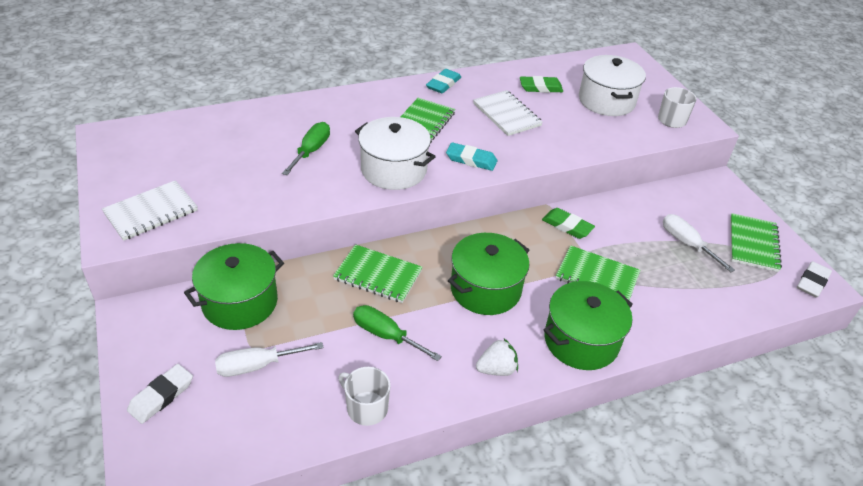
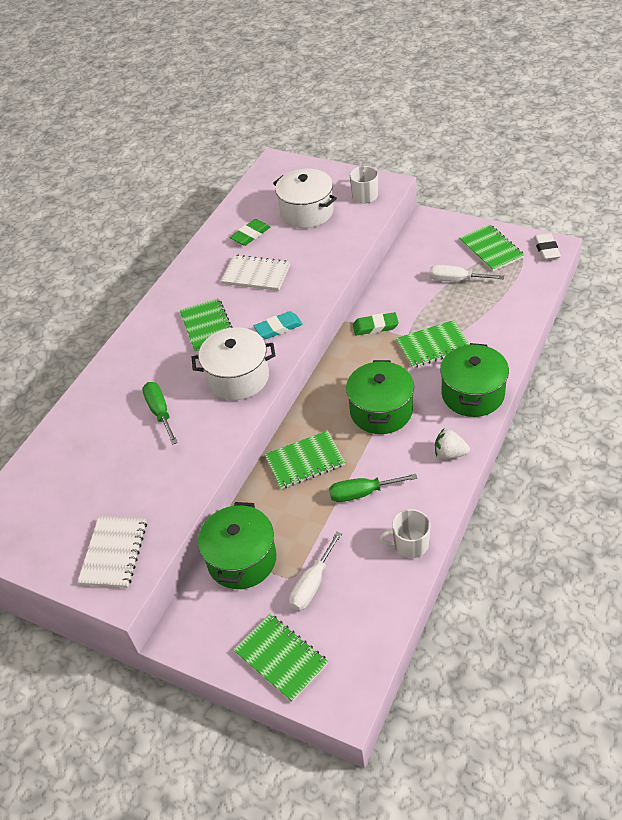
camera: 35 degrees left, 5 degrees up
(161, 396) = (281, 658): white eraser -> green notebook
(443, 84) = (179, 284): turquoise eraser -> none
(496, 369) = (450, 453): white strawberry -> white strawberry turned 105 degrees counterclockwise

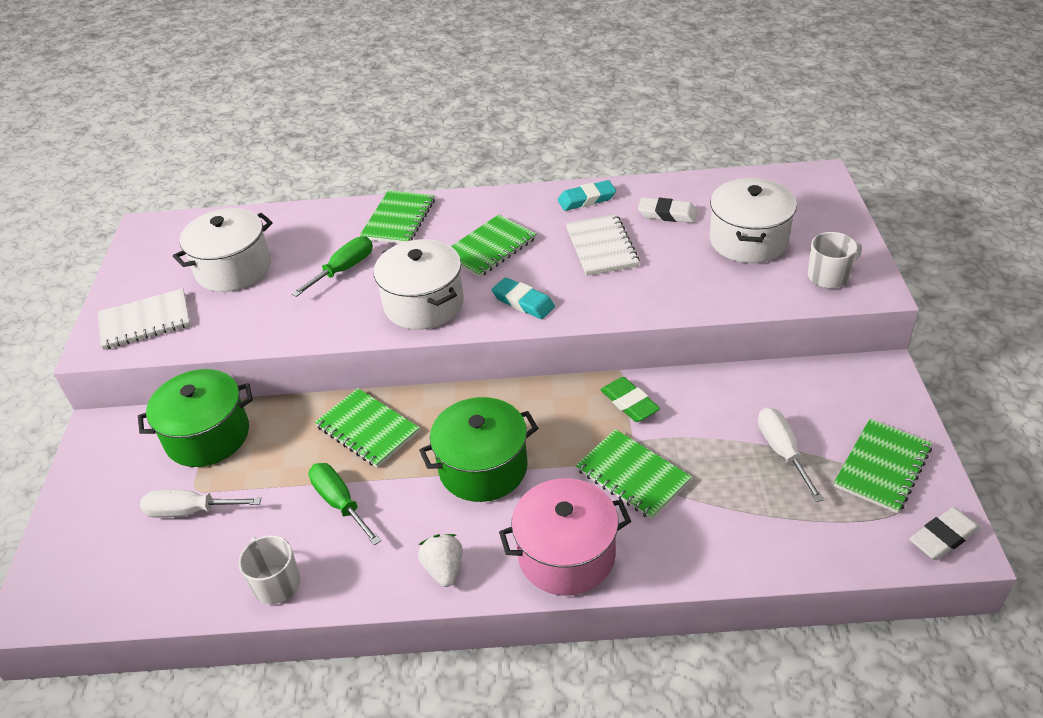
camera: 60 degrees right, 5 degrees down
(96, 480) = (234, 269): none -> white pot
(200, 265) = (586, 199): none -> turquoise eraser
(250, 235) = (667, 214): green eraser -> white eraser
(281, 658) = (84, 525): green notebook -> green notebook (398, 219)
(472, 394) = (566, 555): green pot -> pink pot

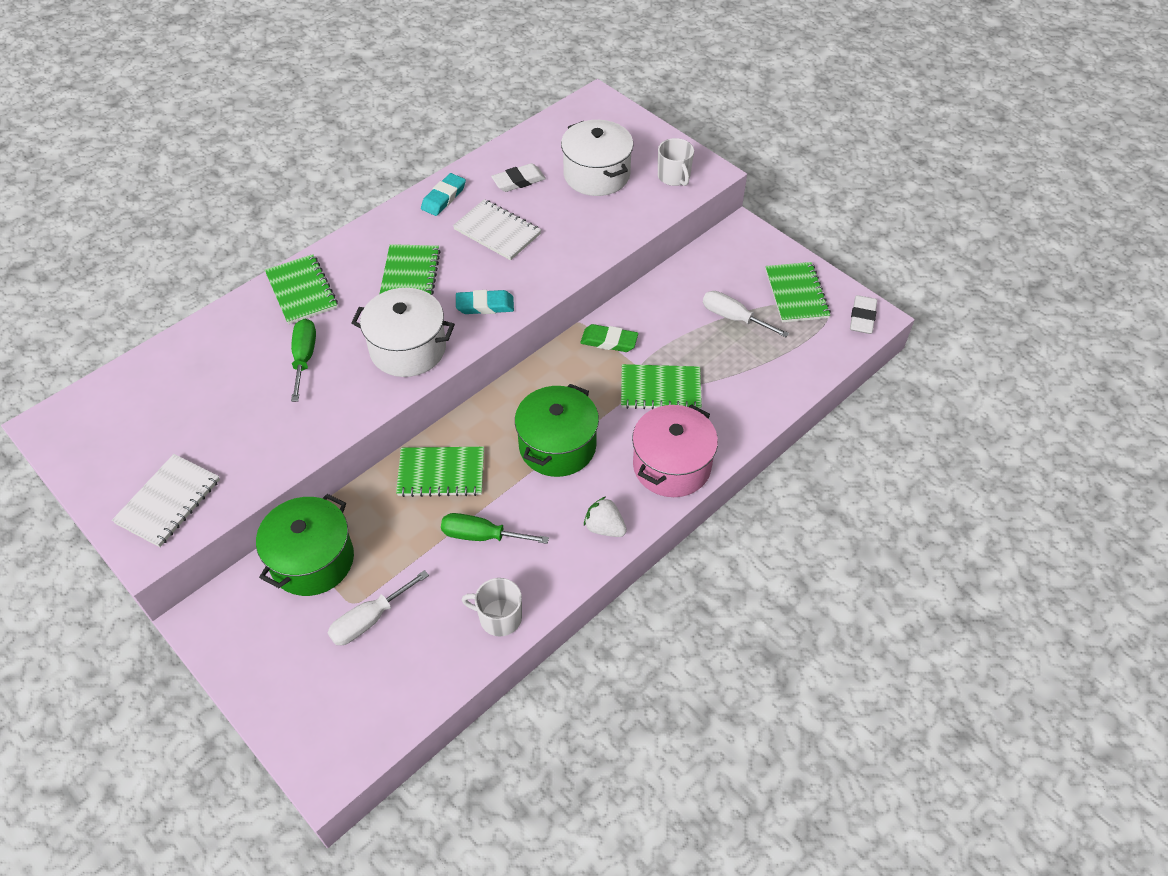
camera: 45 degrees left, 10 degrees up
(234, 269) = (196, 411): white pot -> none
(829, 276) = (674, 176): white mug -> white mug turned 135 degrees clockwise

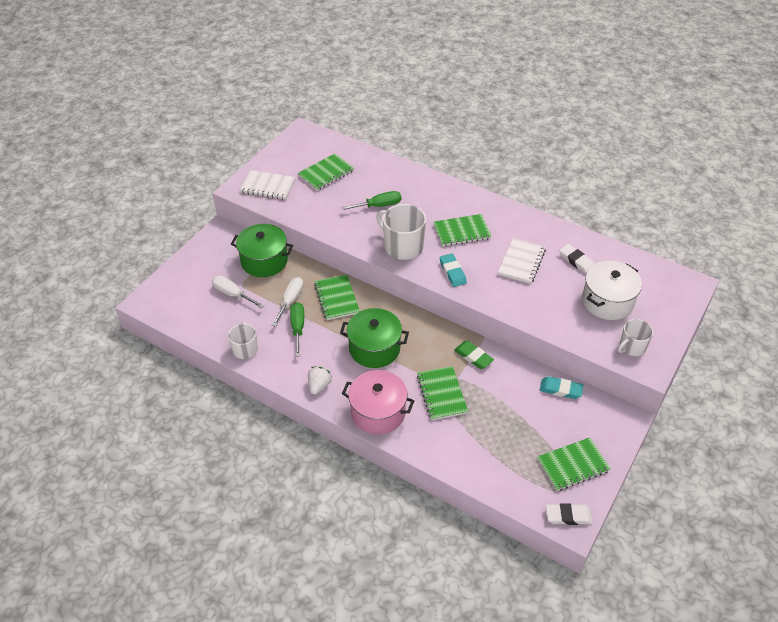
camera: 75 degrees right, 5 degrees down
(301, 291) = (429, 189): green notebook -> green notebook (326, 173)
(408, 349) = (402, 246): white pot -> white mug
(443, 198) = (539, 228): turquoise eraser -> turquoise eraser (560, 389)
(609, 341) = (473, 357): green eraser -> green eraser turned 45 degrees counterclockwise
(733, 318) = (528, 426): white screwdriver -> white screwdriver (290, 301)

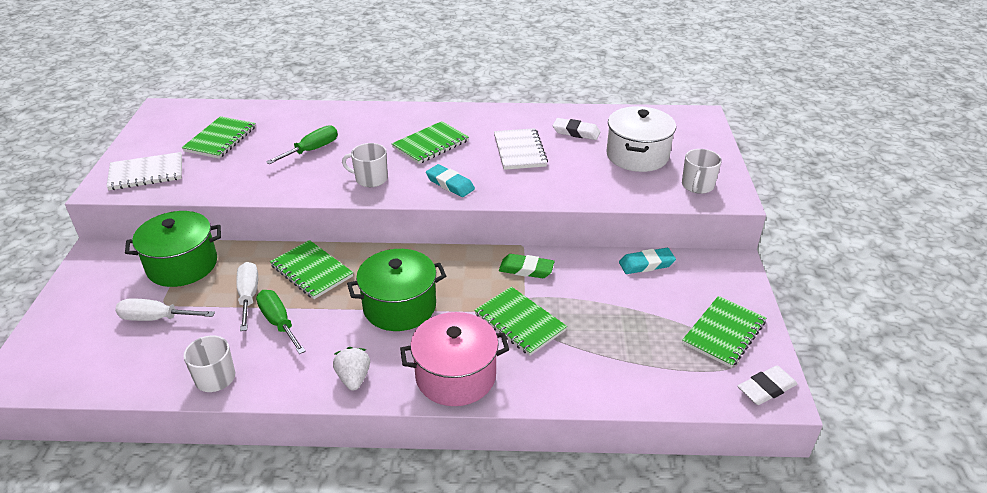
camera: 30 degrees left, 10 degrees down
(402, 246) = (370, 179): white mug -> white mug, size x0.61

